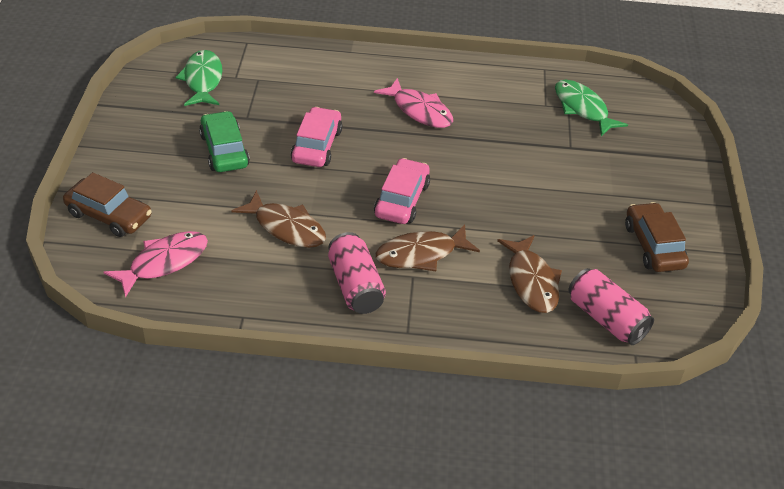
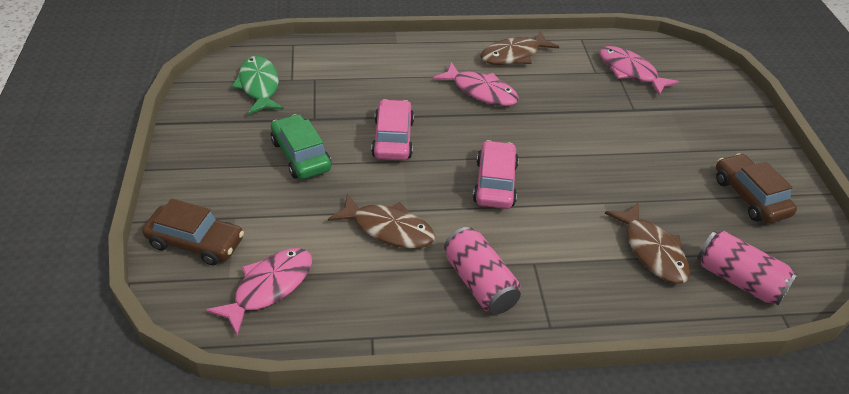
camera: 10 degrees left, 0 degrees up
(421, 254) = (534, 238): brown fish -> brown fish (513, 55)
(582, 108) = (630, 71): green fish -> pink fish

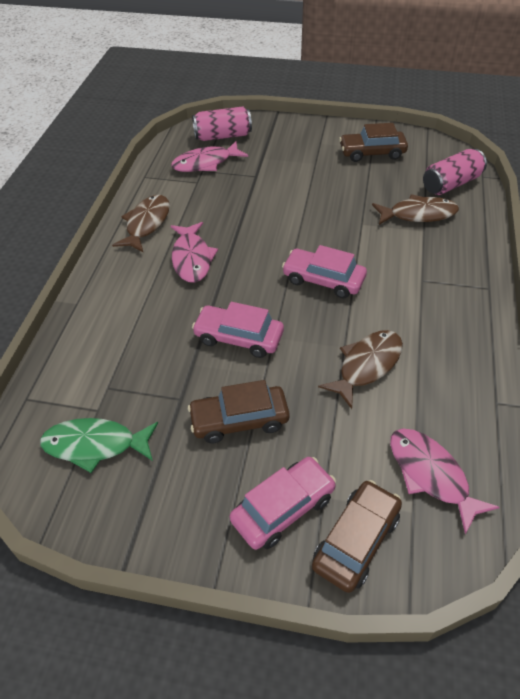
camera: 70 degrees left, 5 degrees up
(219, 195) = (283, 508): none -> pink car
(301, 155) = (239, 420): green car -> brown car
(479, 283) = (440, 317): pink can -> pink can (222, 136)
(481, 91) = (192, 258): pink fish -> pink fish turned 120 degrees clockwise
(513, 55) = (146, 224): brown fish -> brown fish turned 150 degrees counterclockwise

